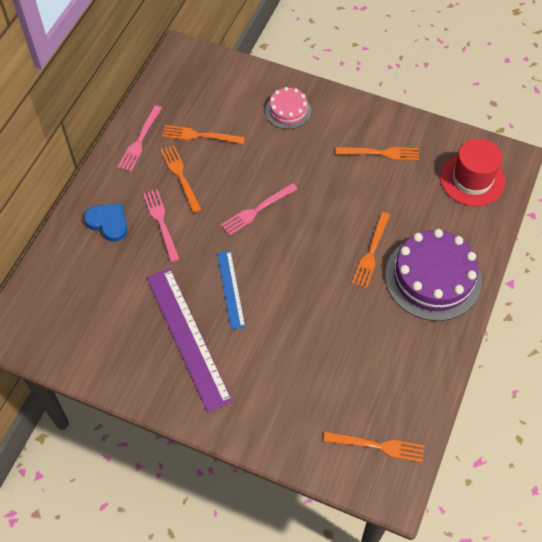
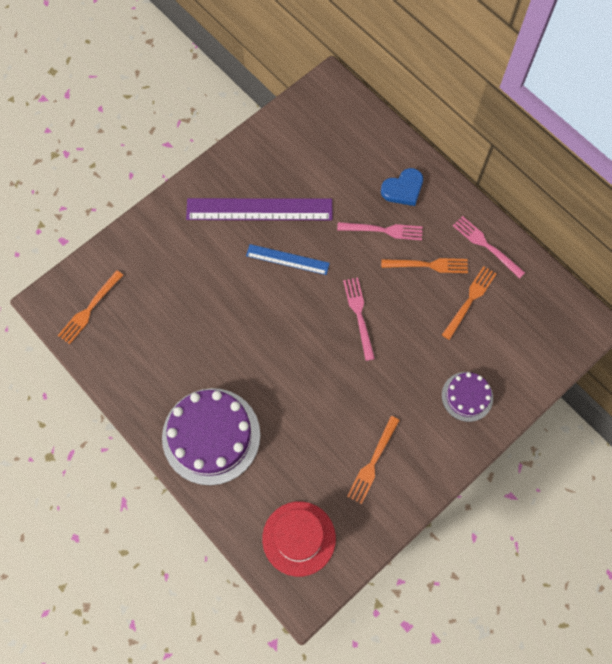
camera: 115 degrees right, 10 degrees up
(288, 111) = (467, 396): pink cake -> purple cake
(371, 253) = (264, 394): orange fork -> none

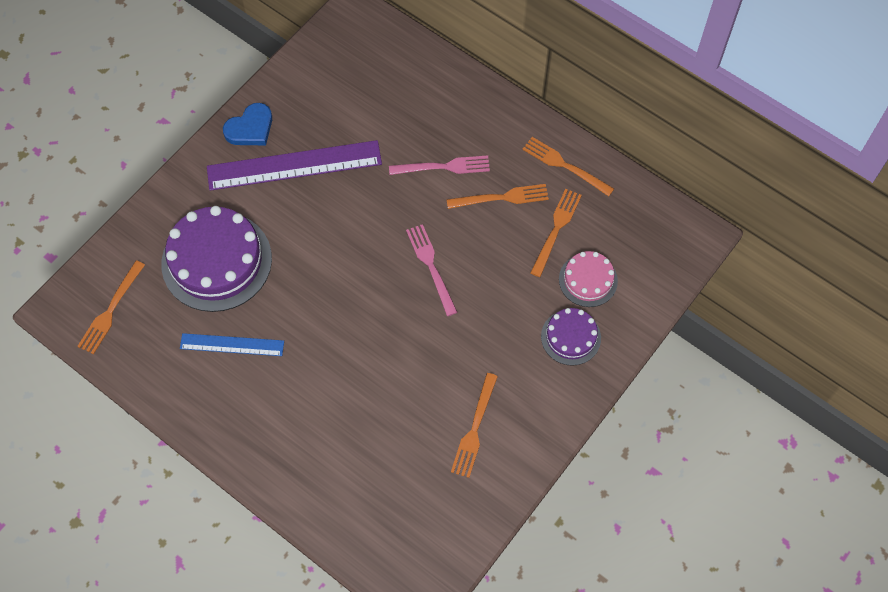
camera: 10 degrees left, 5 degrees down
(211, 436) = (280, 431): purple cake -> purple cake (216, 261)
(287, 259) = (337, 217): blue ruler -> blue ruler (232, 345)
(299, 538) = (403, 528): red hat -> none
(403, 189) = (458, 117): blue heart -> blue heart (250, 128)
(485, 245) = (564, 165): pink fork -> orange fork
(490, 349) = (588, 280): none -> pink cake

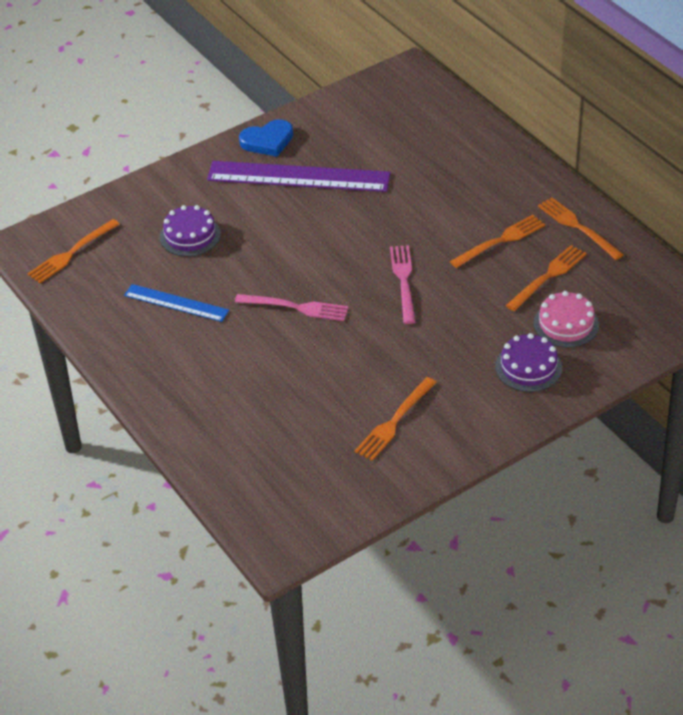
camera: 20 degrees right, 20 degrees down
(216, 261) = (190, 235): purple cake -> purple cake, size x0.53
(444, 167) = (450, 205): pink fork -> pink fork (297, 307)
(502, 197) = (501, 240): orange fork -> orange fork turned 45 degrees counterclockwise

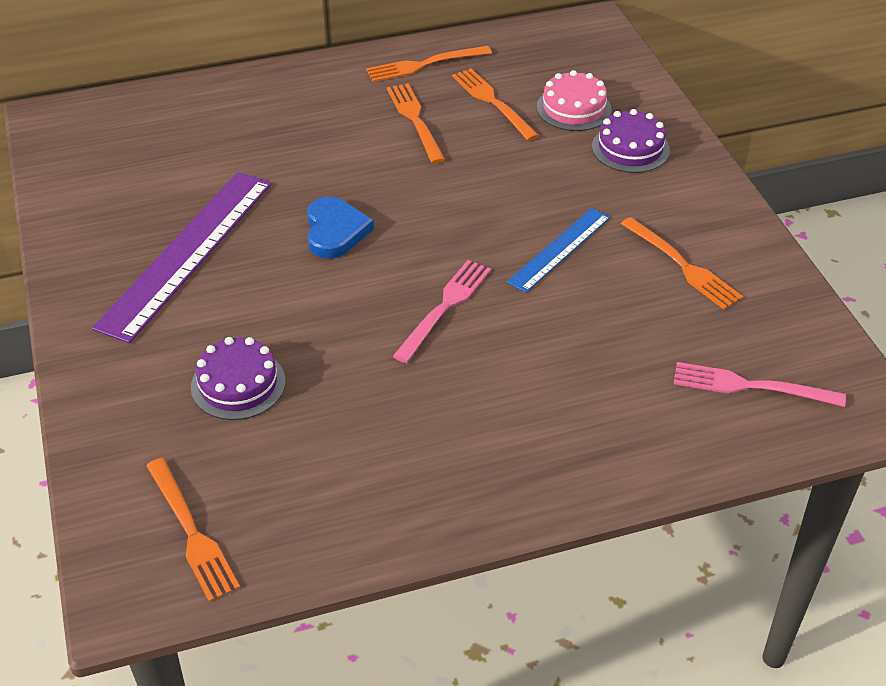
camera: 75 degrees left, 0 degrees up
(176, 303) = (375, 426): blue ruler -> blue ruler (560, 249)
(267, 141) = (89, 266): blue heart -> blue heart (335, 231)
(403, 280) = (442, 206): pink fork -> pink fork (749, 386)

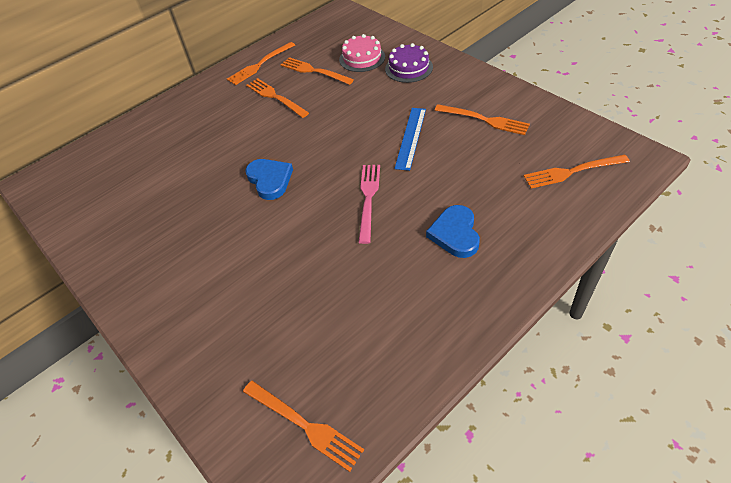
camera: 20 degrees left, 5 degrees up
(188, 253) = (182, 232): purple ruler -> none
(238, 384) = (270, 304): purple cake -> none
(525, 399) = (455, 234): none -> blue heart
(749, 386) = (571, 172): pink fork -> orange fork

